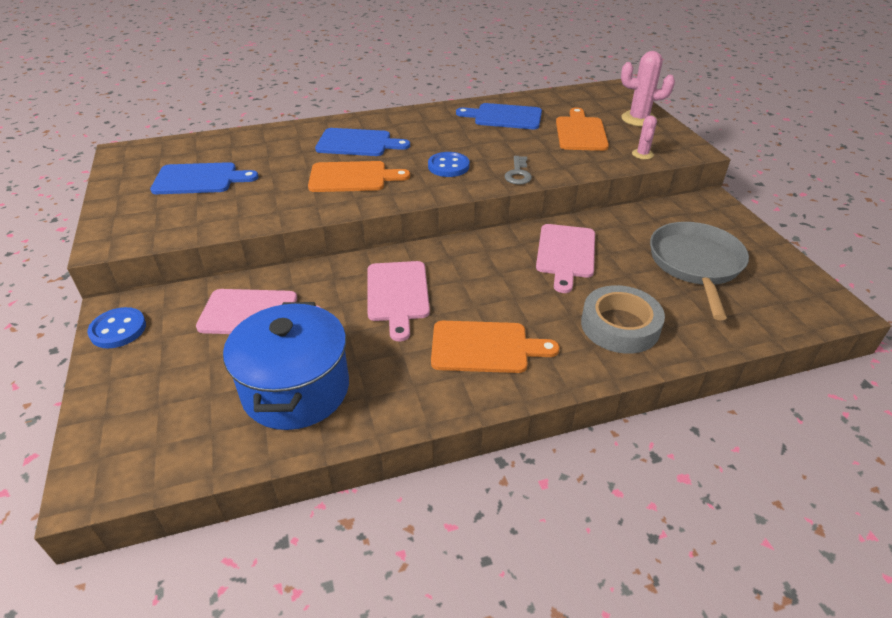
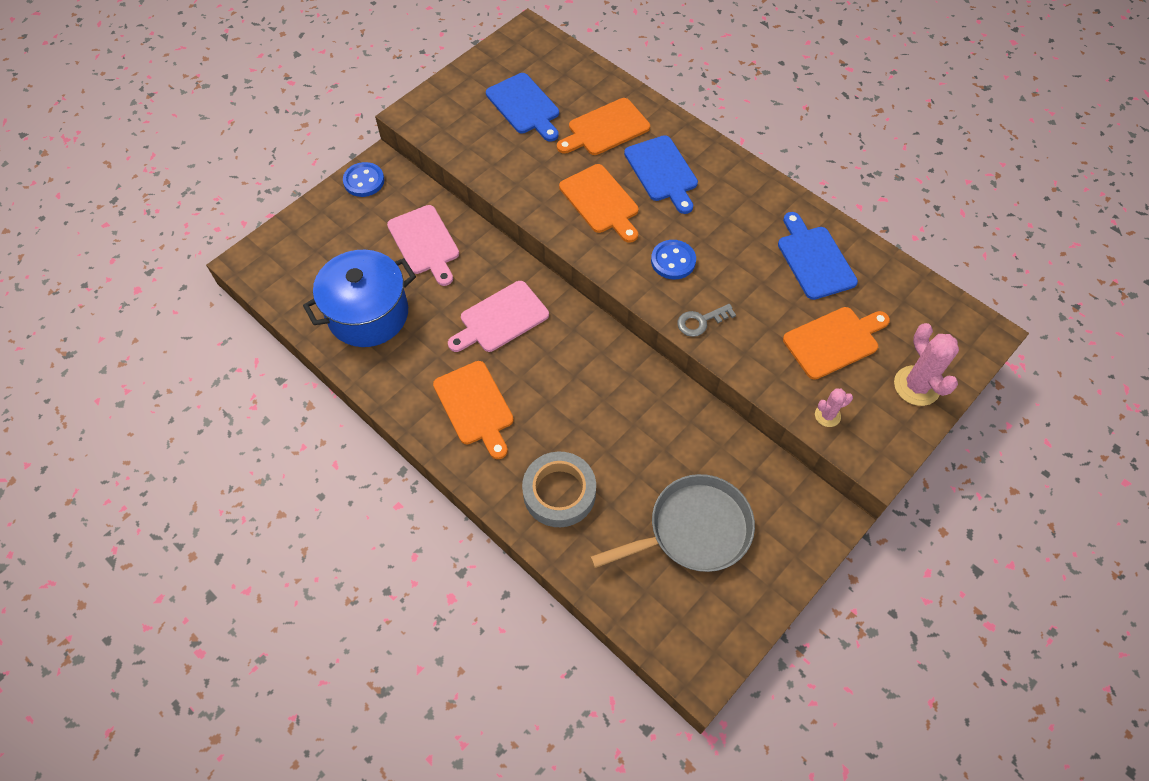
camera: 60 degrees right, 20 degrees up
(281, 152) = (605, 129): none -> orange cutting board
(566, 254) = (637, 415): pink cutting board -> none

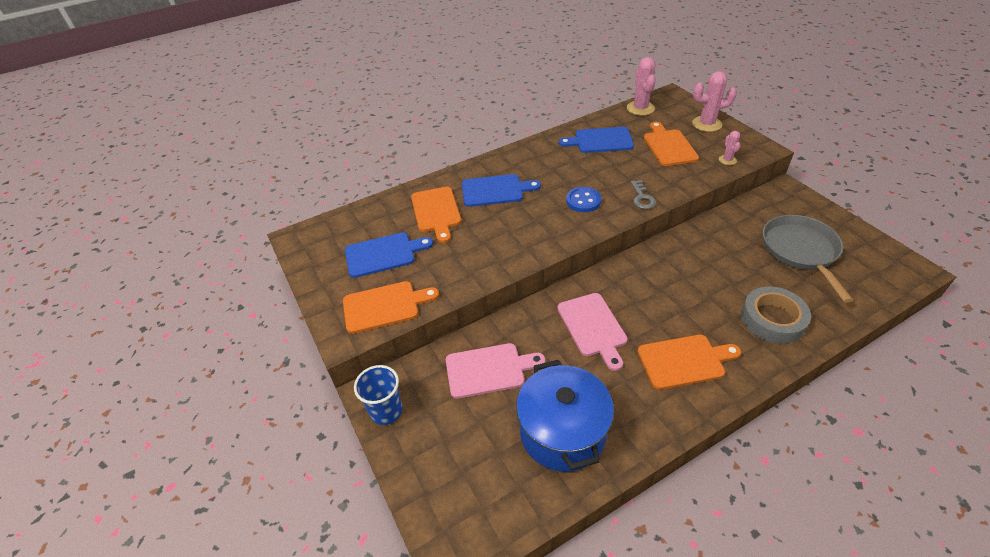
camera: 70 degrees left, 15 degrees down
(364, 181) = (386, 411): blue button -> blue cup
(601, 201) = (511, 227): orange cutting board -> orange cutting board (384, 306)
(923, 296) = (640, 108): none -> pink cactus

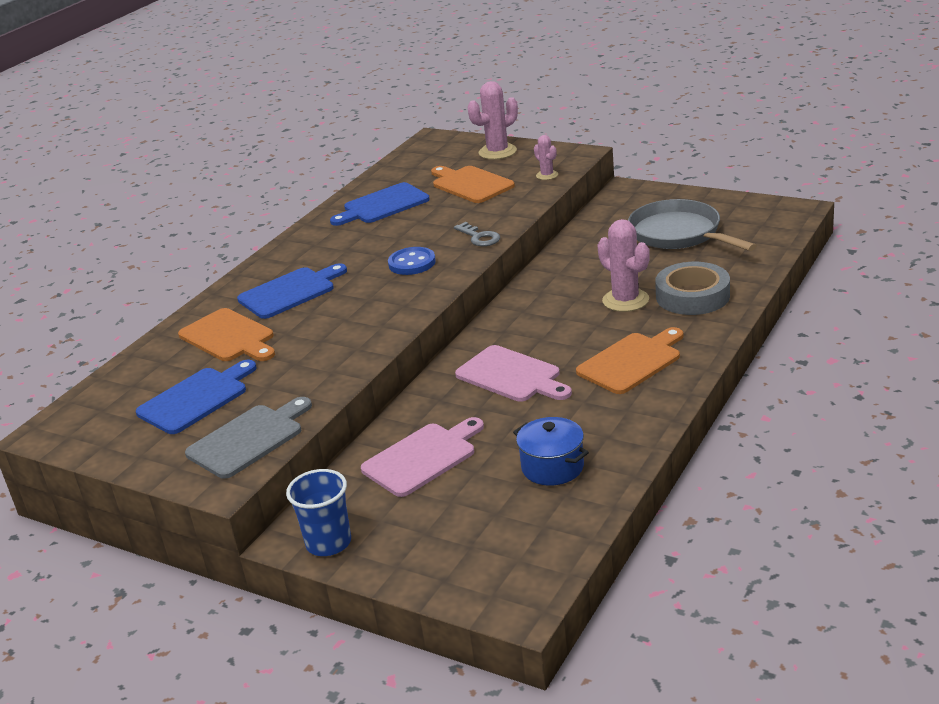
camera: 30 degrees left, 15 degrees down
(384, 306) = (249, 439): orange cutting board -> grey cutting board
(562, 432) = (552, 467): blue pot -> blue pot, size x0.58
(640, 108) = (405, 162): pink cactus -> pink cactus (625, 300)

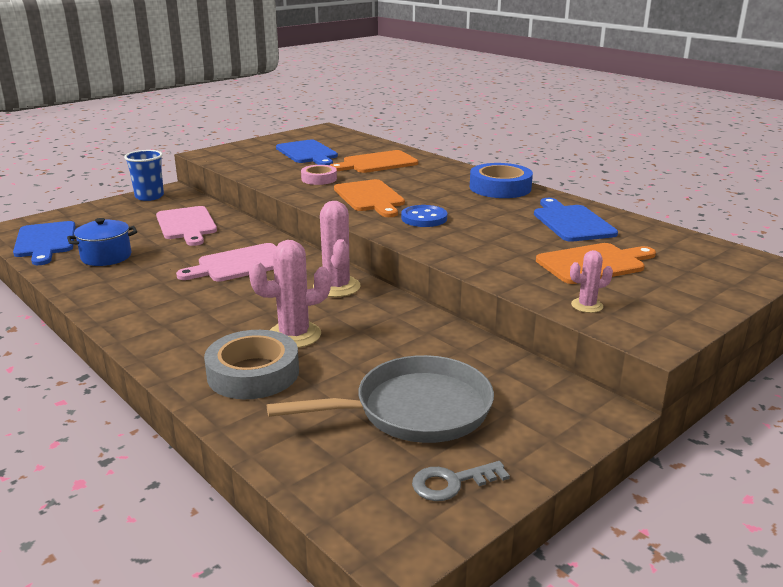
camera: 105 degrees right, 5 degrees down
(249, 439) = (240, 160): grey cutting board -> none
(290, 292) = (424, 180): blue cutting board -> blue cutting board (45, 241)
(298, 250) = (500, 188): none -> blue tape
(311, 353) = (319, 179): none -> pink tape
(479, 237) = (446, 248): grey key -> grey key (452, 483)
(497, 152) = (694, 292): pink cactus -> pink cactus (336, 287)
(631, 362) = (184, 312): orange cutting board -> orange cutting board (370, 197)

